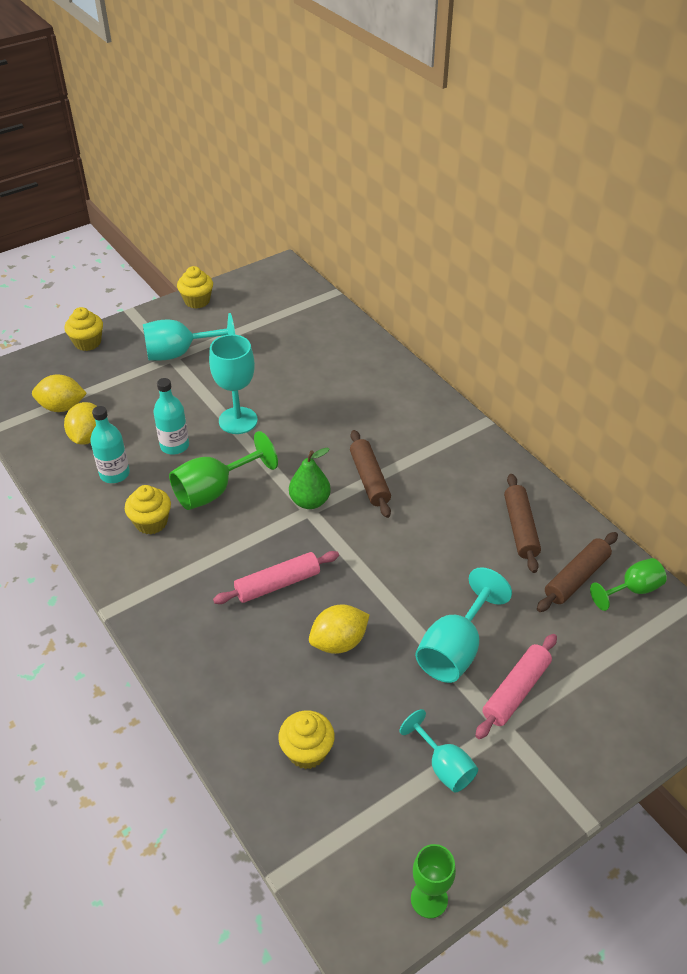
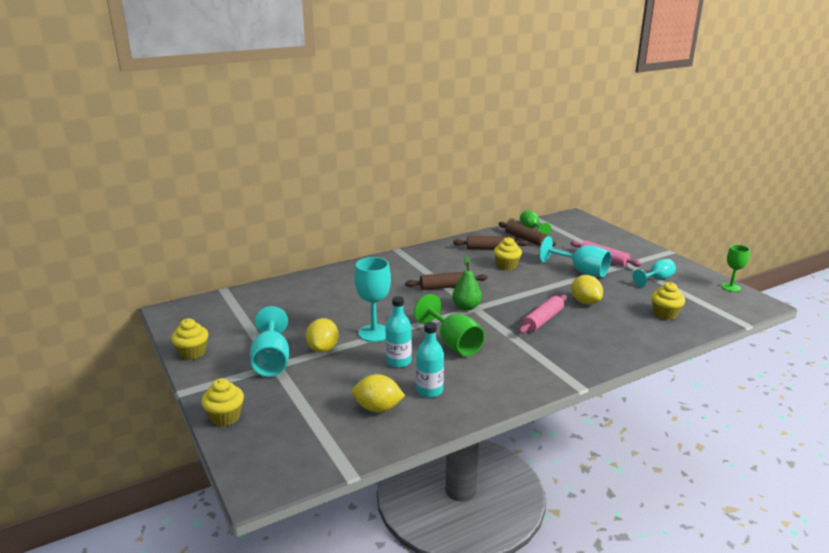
camera: 85 degrees left, 20 degrees down
(62, 407) = (328, 427): yellow lemon -> yellow lemon (323, 349)
(151, 522) = (487, 370): yellow cupcake -> yellow cupcake (506, 266)
(278, 584) = (543, 320): pink rolling pin -> pink rolling pin turned 60 degrees clockwise

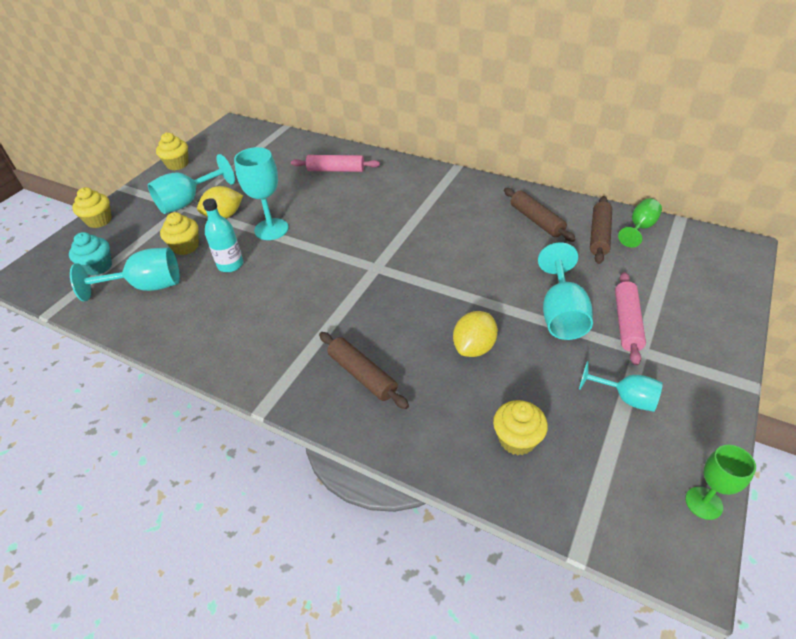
camera: 60 degrees right, 20 degrees up
(310, 430) = (98, 267): none -> turquoise cupcake
(378, 408) = (146, 286): yellow lemon -> turquoise goblet
(429, 391) = (191, 304): turquoise bottle -> none
(446, 287) = (405, 230): brown rolling pin -> brown rolling pin (362, 375)
(453, 343) = (288, 283): green goblet -> none
(466, 307) = (372, 261): green pear -> none
(506, 266) = (504, 249): yellow cupcake -> yellow cupcake (185, 247)
(543, 320) = (393, 327): pink rolling pin -> pink rolling pin (336, 170)

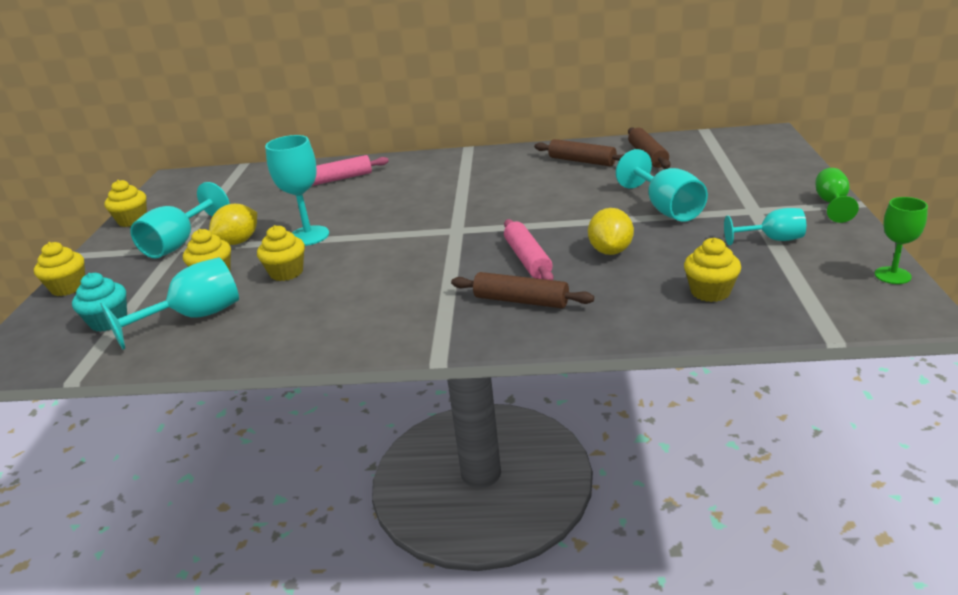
camera: 25 degrees left, 15 degrees down
(230, 265) = (286, 272): turquoise bottle -> yellow cupcake
(627, 322) = (726, 198): pink rolling pin -> pink rolling pin (527, 259)
(640, 228) = (677, 143): green goblet -> green goblet (832, 203)

